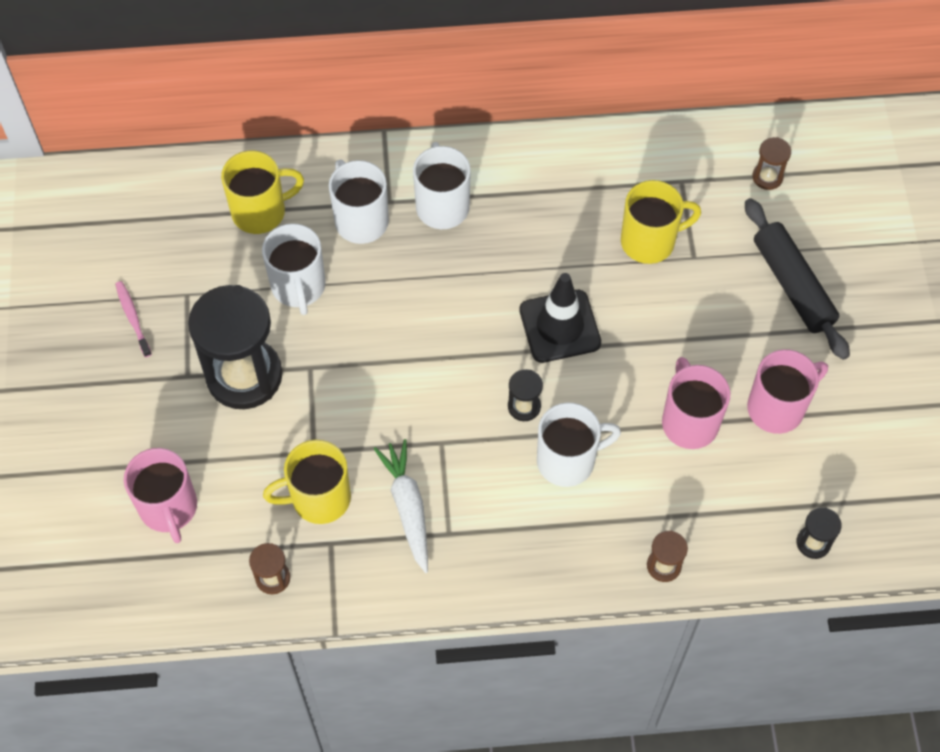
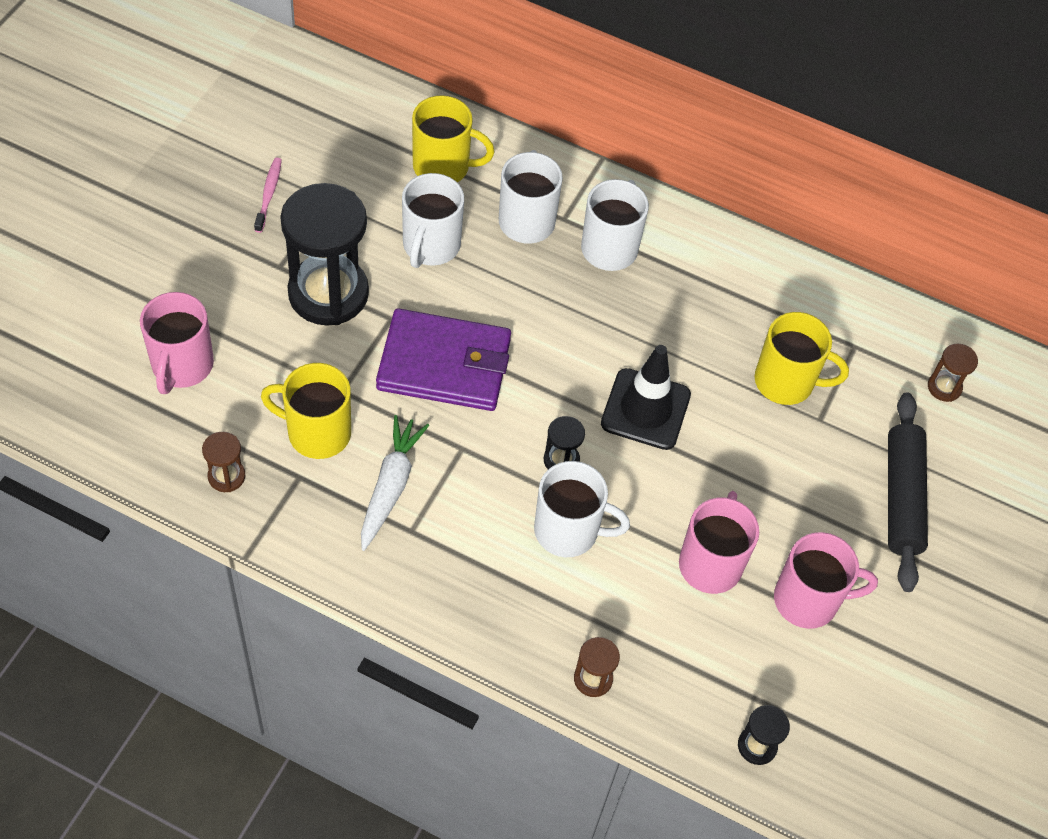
camera: 25 degrees right, 5 degrees down
(380, 381) = (444, 364): none -> purple wallet

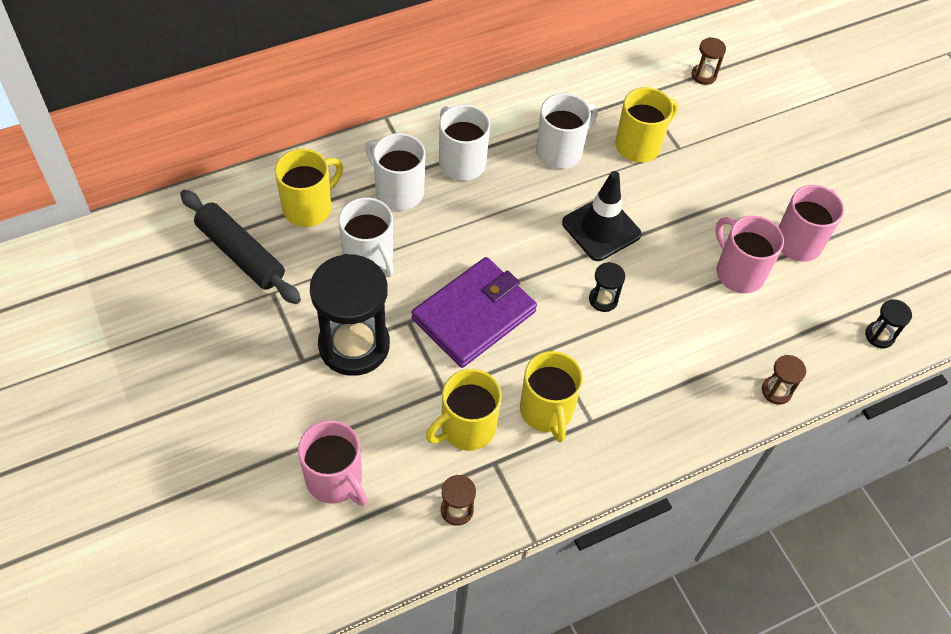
camera: 50 degrees left, 0 degrees up
(269, 194) = (231, 326): pink toothbrush -> none
(390, 486) = (546, 411): white carrot -> yellow mug
(568, 531) = (659, 331): white mug -> white mug (560, 151)
(902, 498) = (763, 148): black rolling pin -> black rolling pin (241, 254)

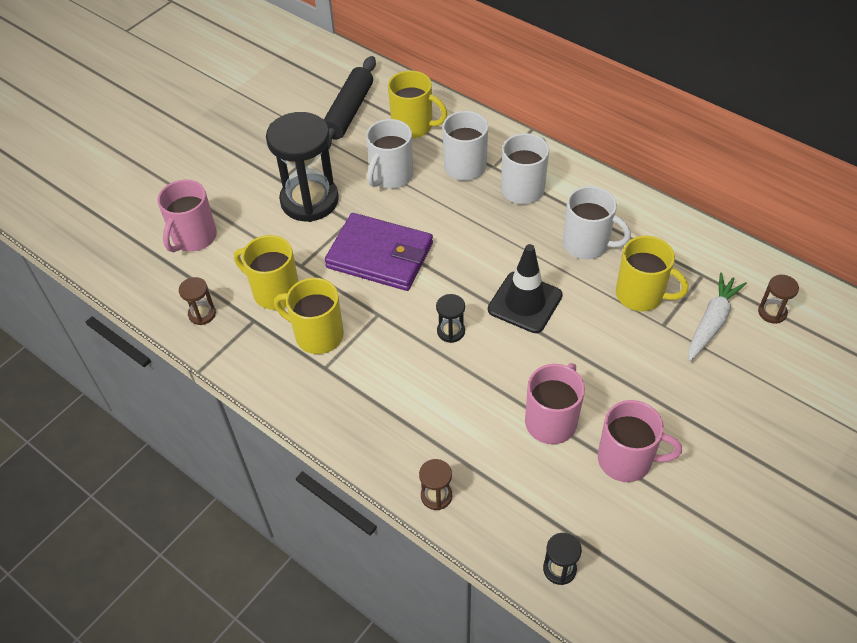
camera: 70 degrees right, 5 degrees down
(546, 411) = (317, 335): yellow mug -> yellow mug turned 60 degrees clockwise
(693, 116) = (712, 322): none -> white carrot

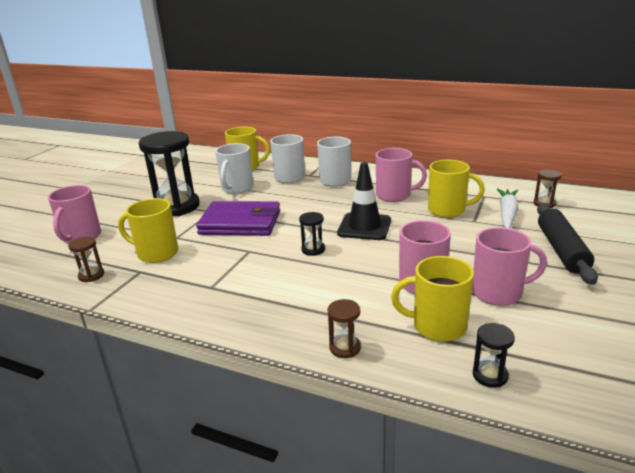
camera: 15 degrees left, 25 degrees down
(317, 335) = (199, 270): yellow mug -> yellow mug (437, 326)
(348, 112) = (197, 168): black rolling pin -> black rolling pin (561, 250)
(587, 244) = (394, 195): white mug -> pink mug

